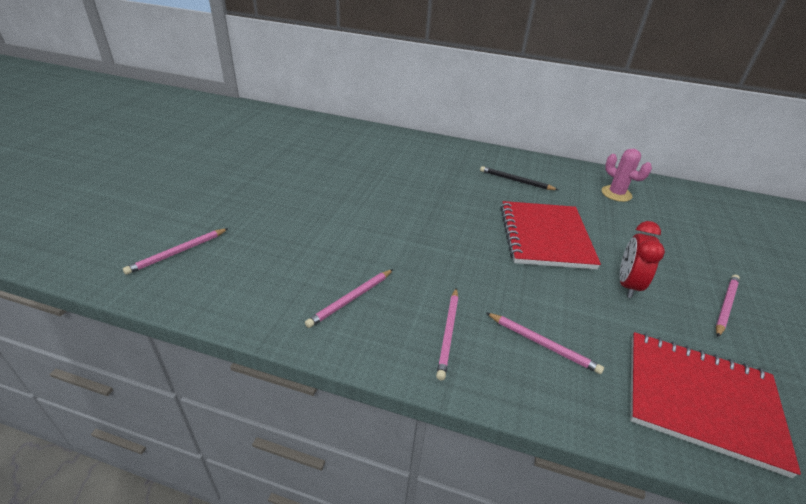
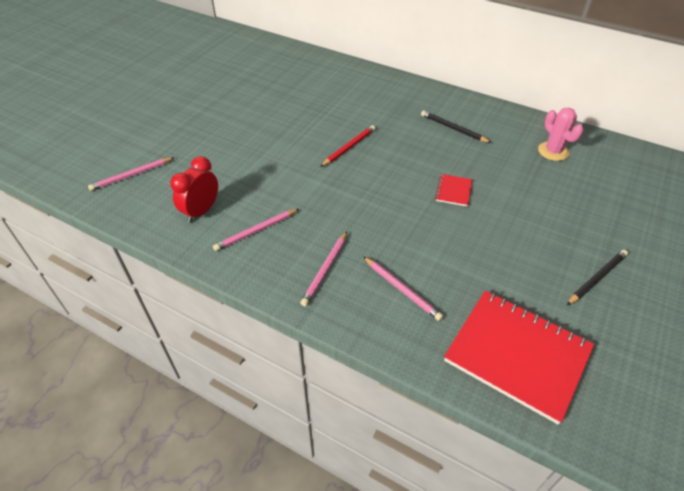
camera: 15 degrees right, 10 degrees up
(421, 204) = (349, 147): none -> red pencil
(545, 237) = (453, 191): red notebook -> red notebook, size x0.42
(627, 285) = (509, 247): red clock -> red clock (201, 211)
(725, 306) = (596, 278): pink pencil -> black pencil

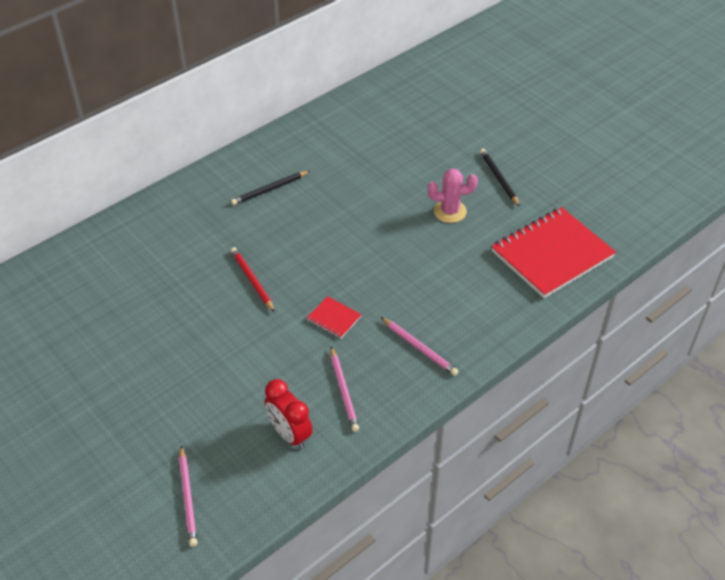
camera: 70 degrees left, 0 degrees up
(402, 289) = (463, 300): pink pencil -> none
(453, 191) = (361, 223): red notebook -> red notebook (334, 318)
(553, 151) = (343, 136): pink cactus -> pink cactus (450, 211)

